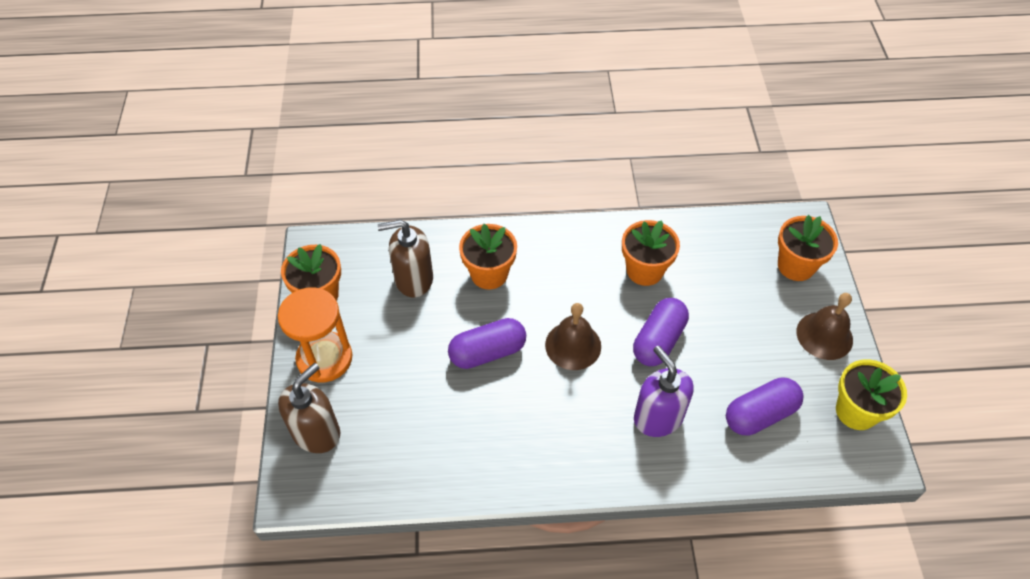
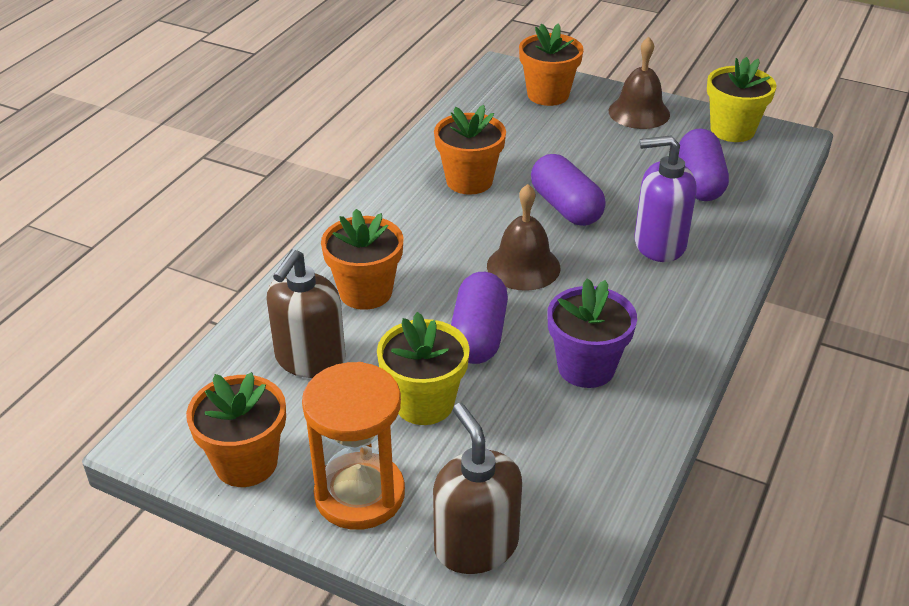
camera: 60 degrees left, 15 degrees down
(411, 353) = (424, 403): none -> yellow flower pot
(495, 425) = (586, 367): none -> purple flower pot

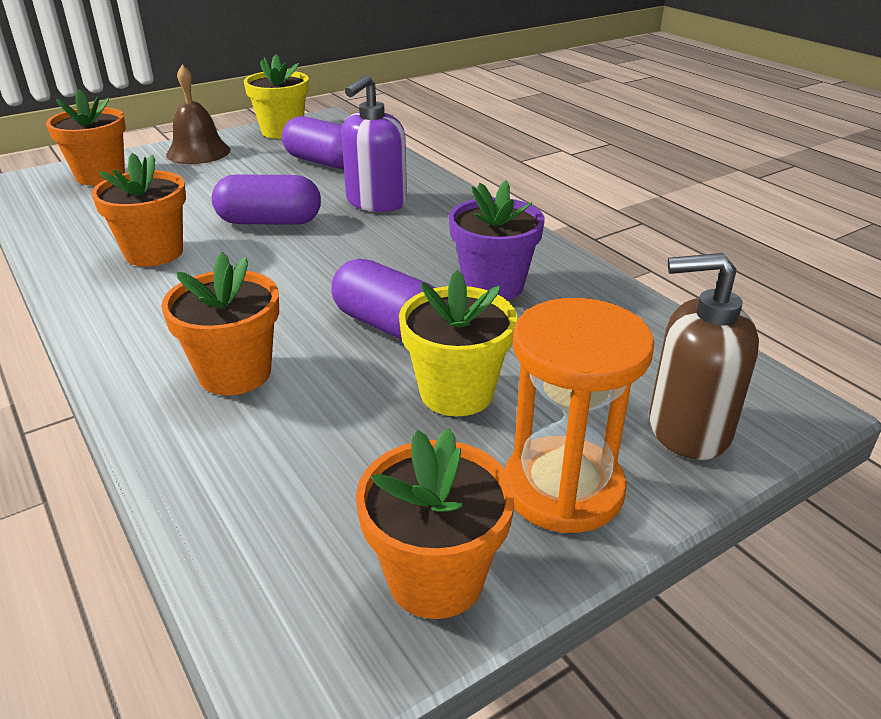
camera: 60 degrees left, 5 degrees down
(310, 359) = (300, 454): brown soap dispenser -> none
(523, 266) = (321, 269): brown bell -> none

